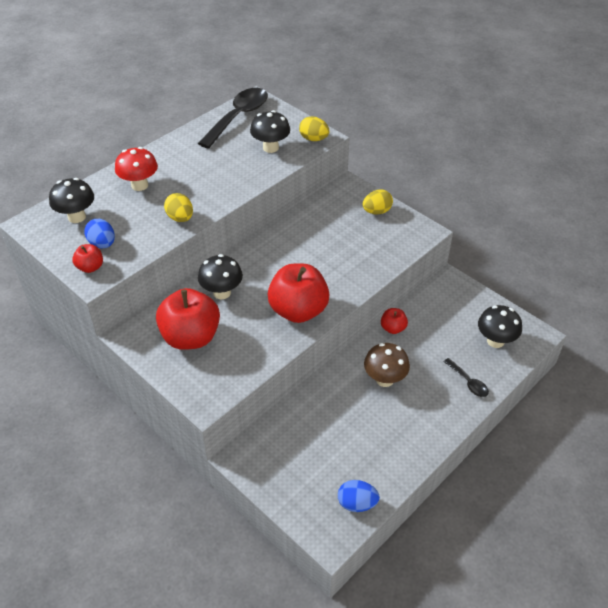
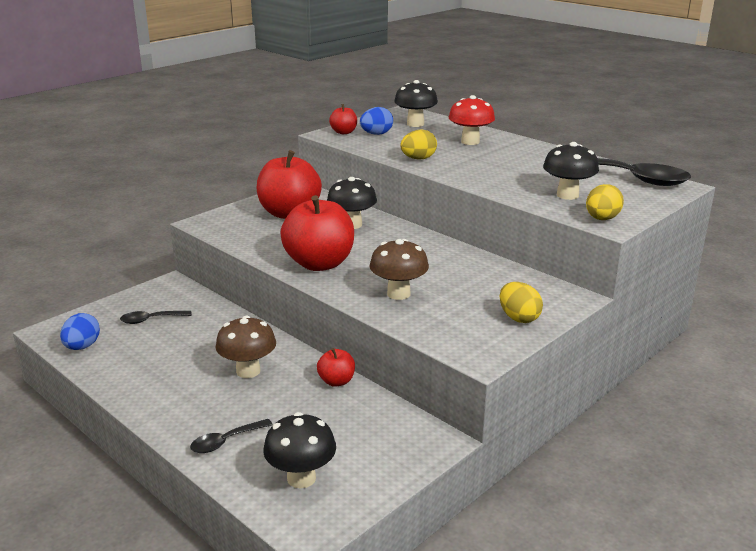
camera: 90 degrees right, 20 degrees down
(309, 460) = (151, 320): none -> black spoon
(347, 265) = (398, 294): none -> brown mushroom

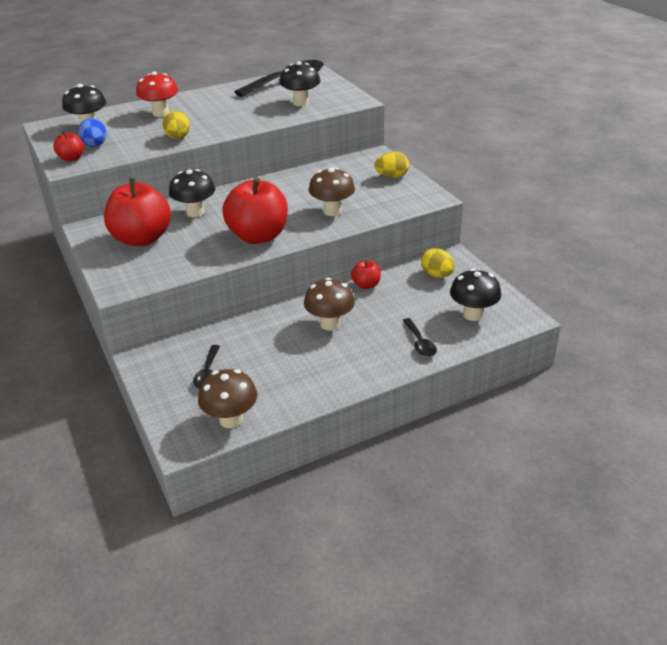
camera: 70 degrees left, 10 degrees up
(82, 347) = (231, 419): blue egg -> brown mushroom
(602, 219) = (347, 101): yellow egg -> yellow egg (437, 275)

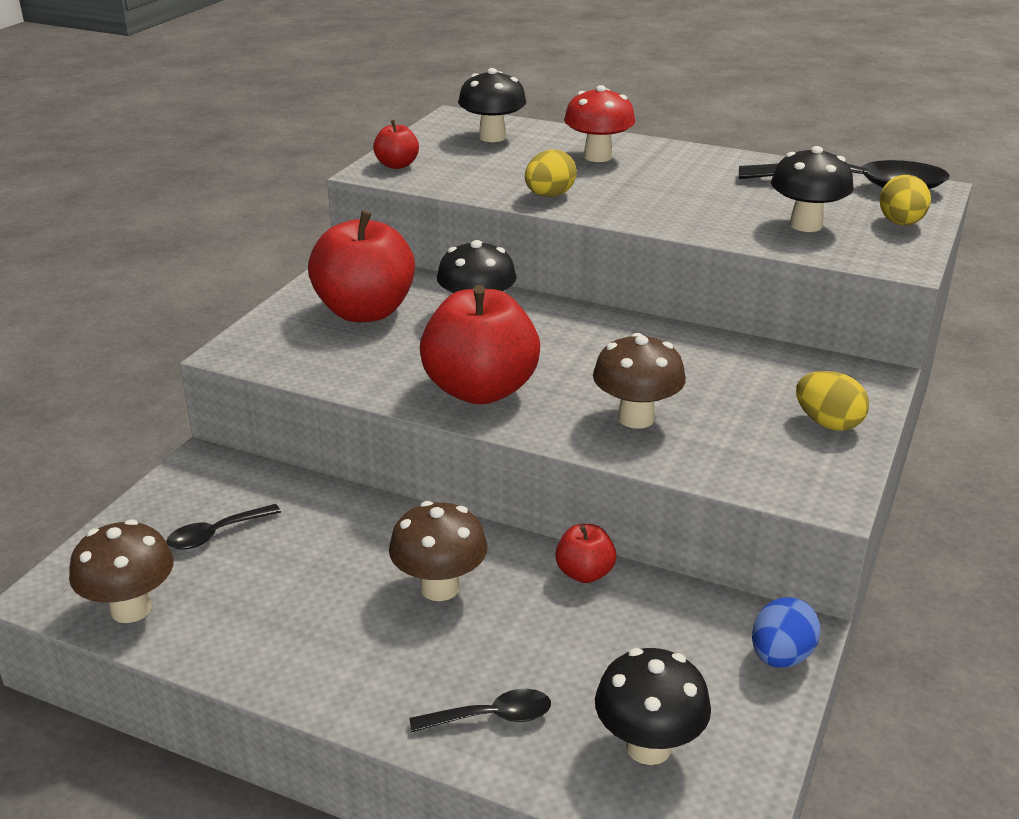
camera: 50 degrees right, 5 degrees down
(95, 145) = (449, 162): blue egg -> blue egg (781, 657)
(420, 343) = (492, 717): black spoon -> black spoon turned 135 degrees counterclockwise
(437, 275) = (713, 640): yellow egg -> yellow egg (900, 223)

